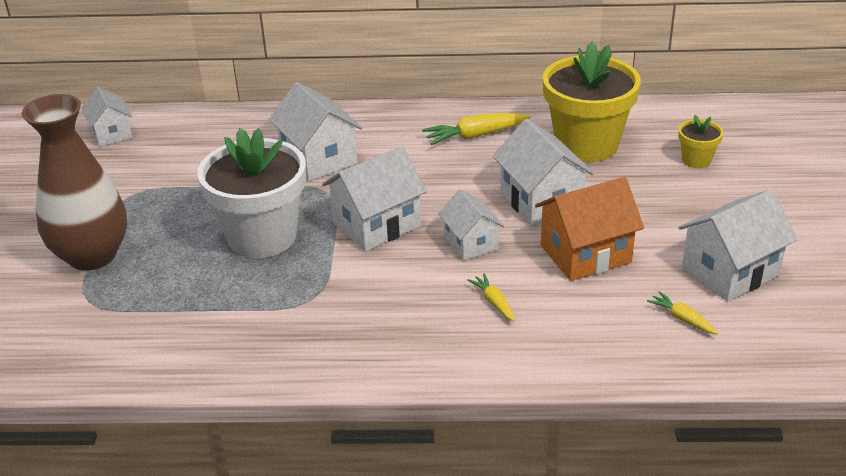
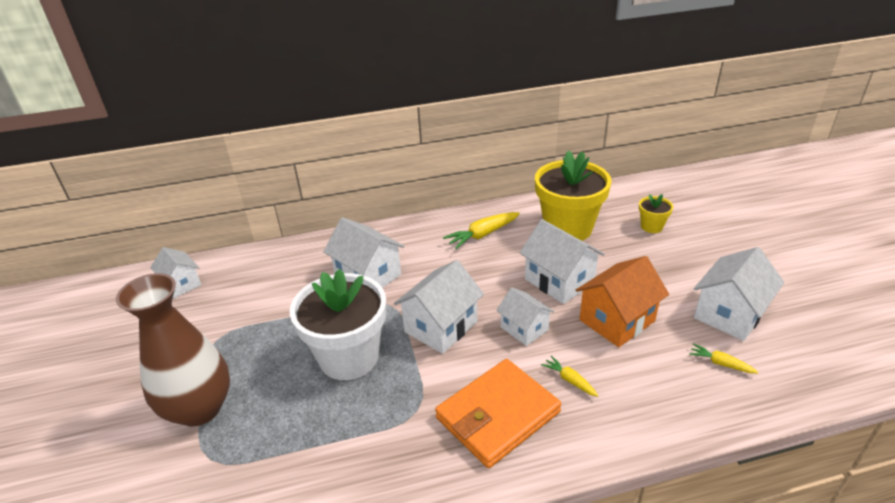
camera: 15 degrees left, 0 degrees up
(396, 319) = (498, 415): none -> orange wallet

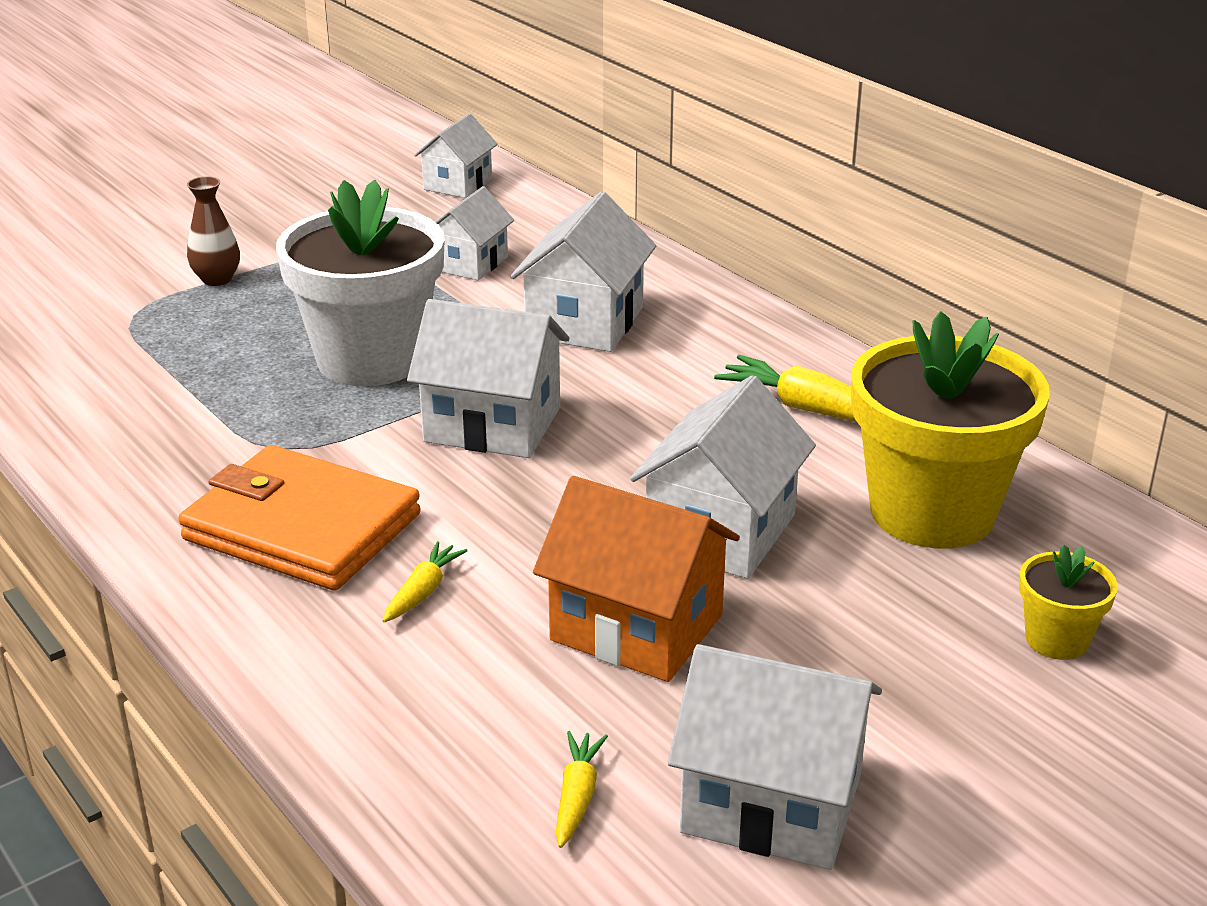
camera: 65 degrees right, 5 degrees down
(199, 408) = (217, 279): brown vase -> brown vase, size x0.43
(524, 328) = (540, 514): white house -> white house (470, 263)

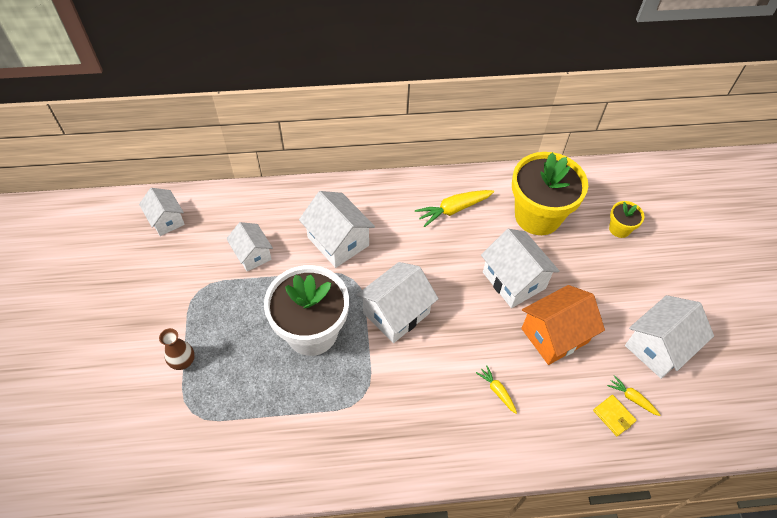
camera: 60 degrees left, 25 degrees up
(302, 527) = (429, 414): orange wallet -> none
(501, 779) = (613, 416): none -> yellow wallet

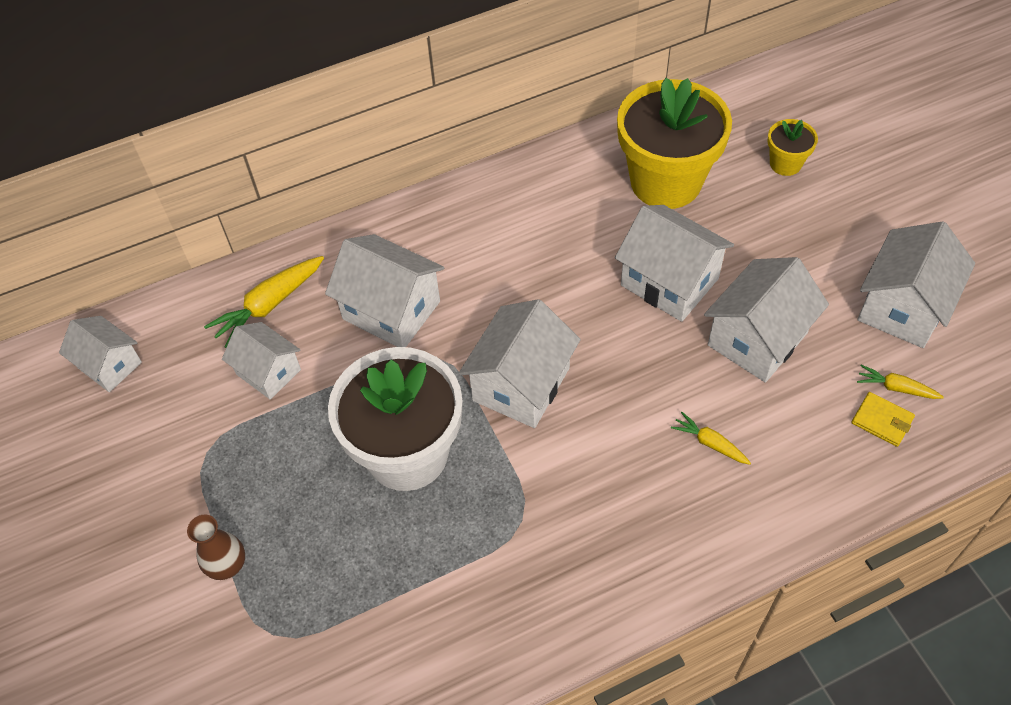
camera: 15 degrees left, 0 degrees up
(453, 210) = (542, 211): yellow carrot -> yellow carrot (268, 306)
(554, 335) = (757, 339): orange house -> white house

